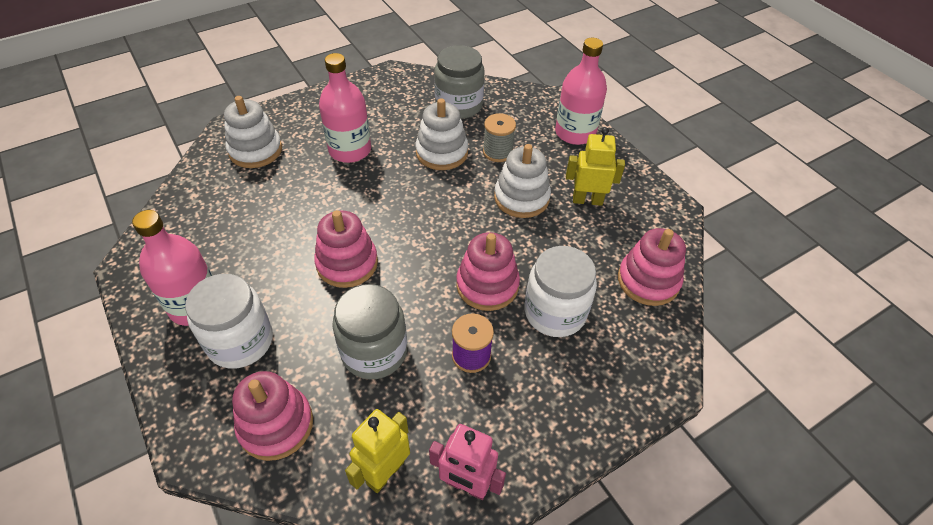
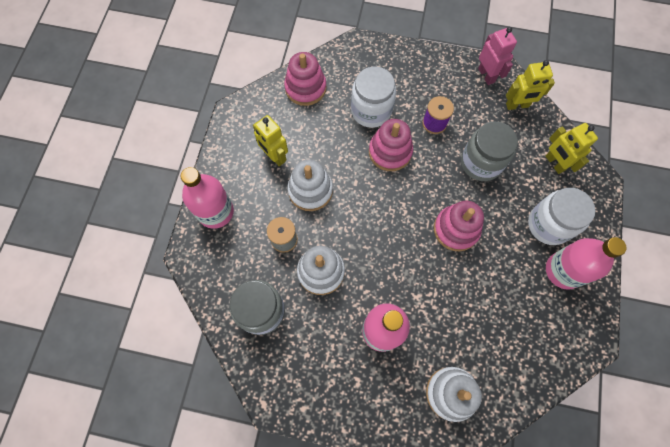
camera: 135 degrees left, 20 degrees up
(276, 425) = (554, 163): pink stacking toy -> yellow robot

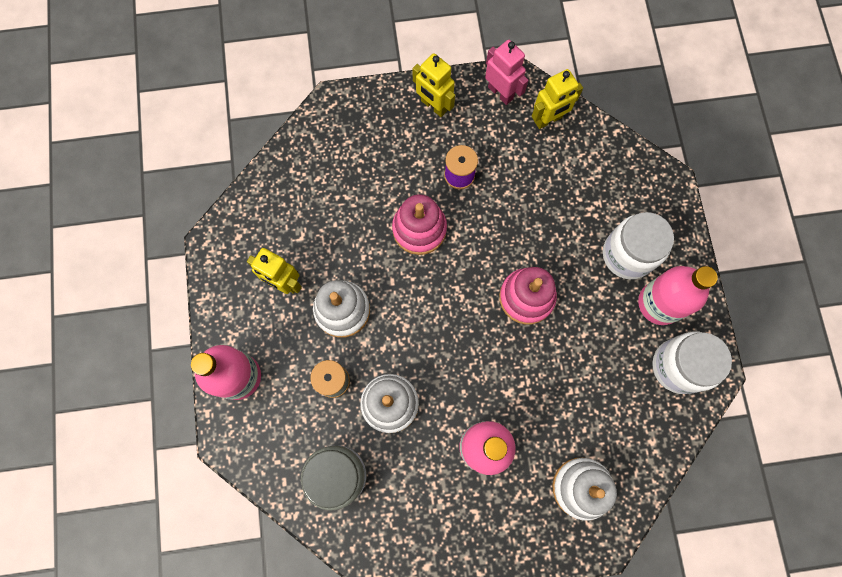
camera: 20 degrees left, 5 degrees up
(305, 88) = (289, 182): pink stacking toy -> none
(371, 110) = (379, 184): white jar -> white jar (678, 366)
(481, 163) = (529, 206): grey jar -> none
(554, 163) = (612, 178): yellow robot -> yellow robot (433, 106)

